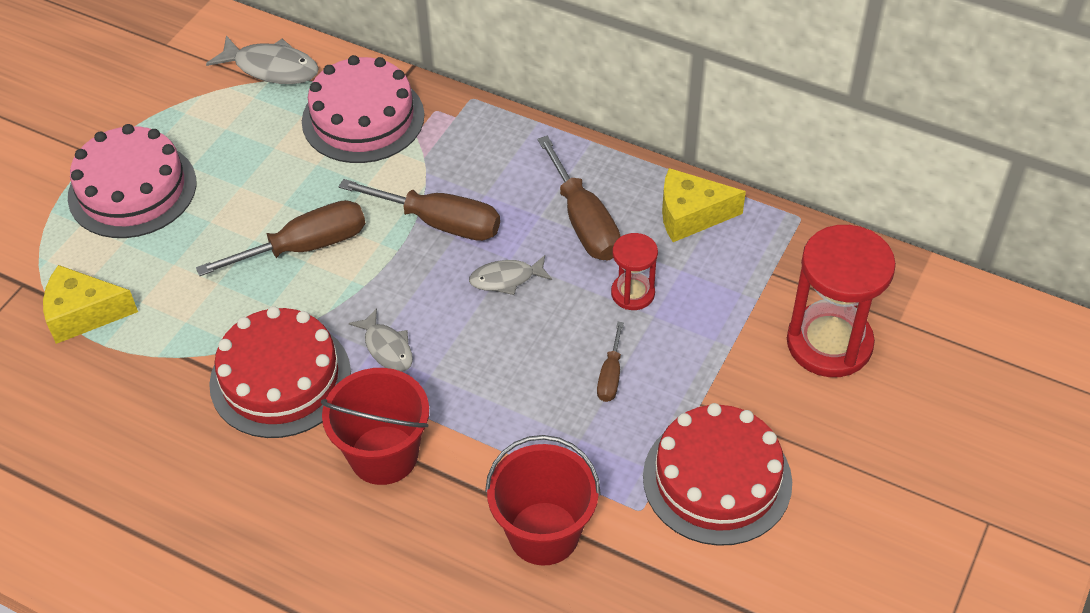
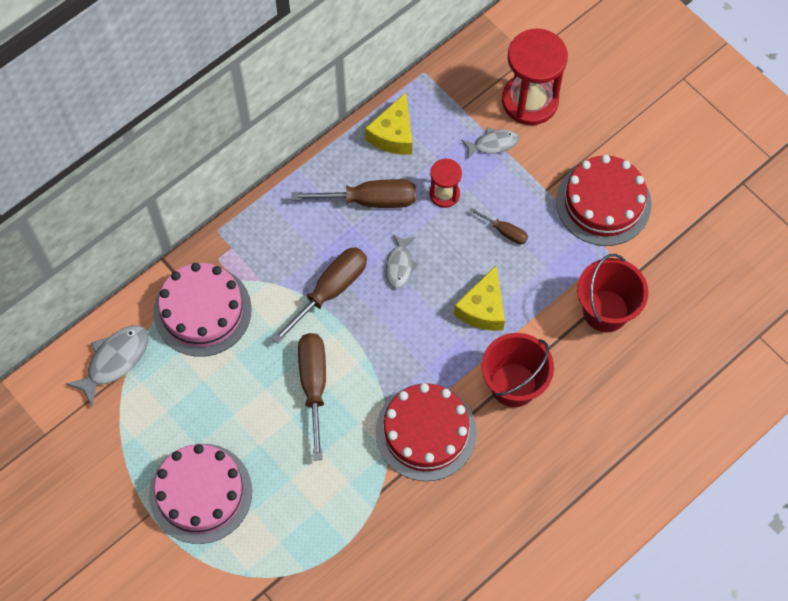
camera: 70 degrees left, 15 degrees up
(84, 314) = (312, 552): yellow cheese -> yellow cheese (483, 308)
(387, 348) = (427, 357): grey fish -> grey fish (493, 144)

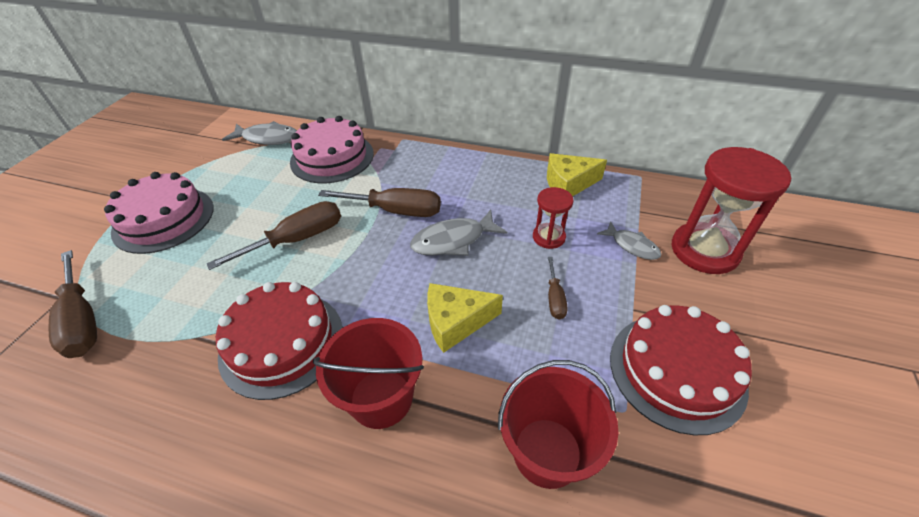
camera: 60 degrees right, 20 degrees down
(370, 200) = (497, 197): brown screwdriver -> brown screwdriver (82, 320)
(399, 265) = (453, 240): grey fish -> grey fish, size x1.56

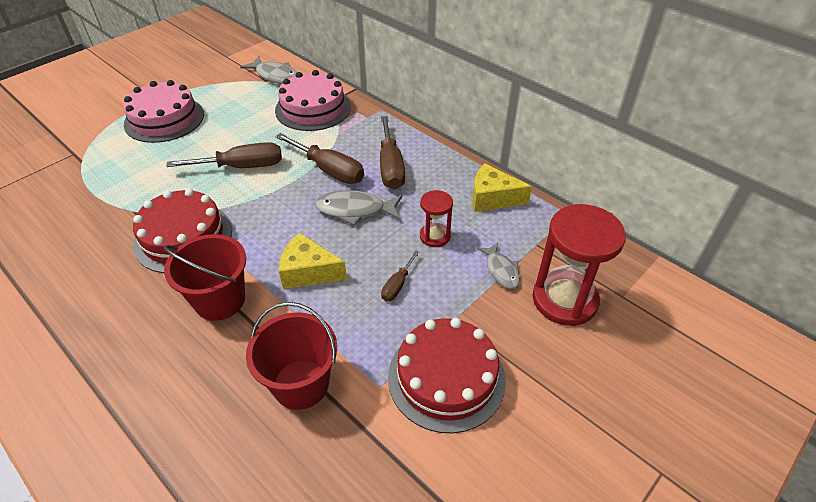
camera: 25 degrees right, 0 degrees up
(82, 320) = (77, 173): brown screwdriver -> brown screwdriver (390, 167)

